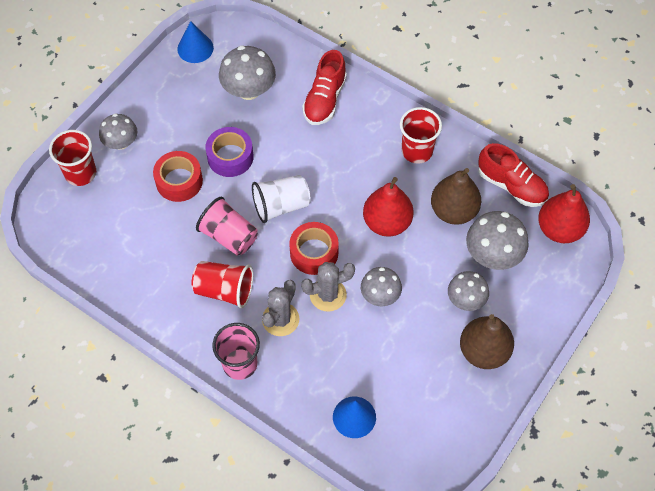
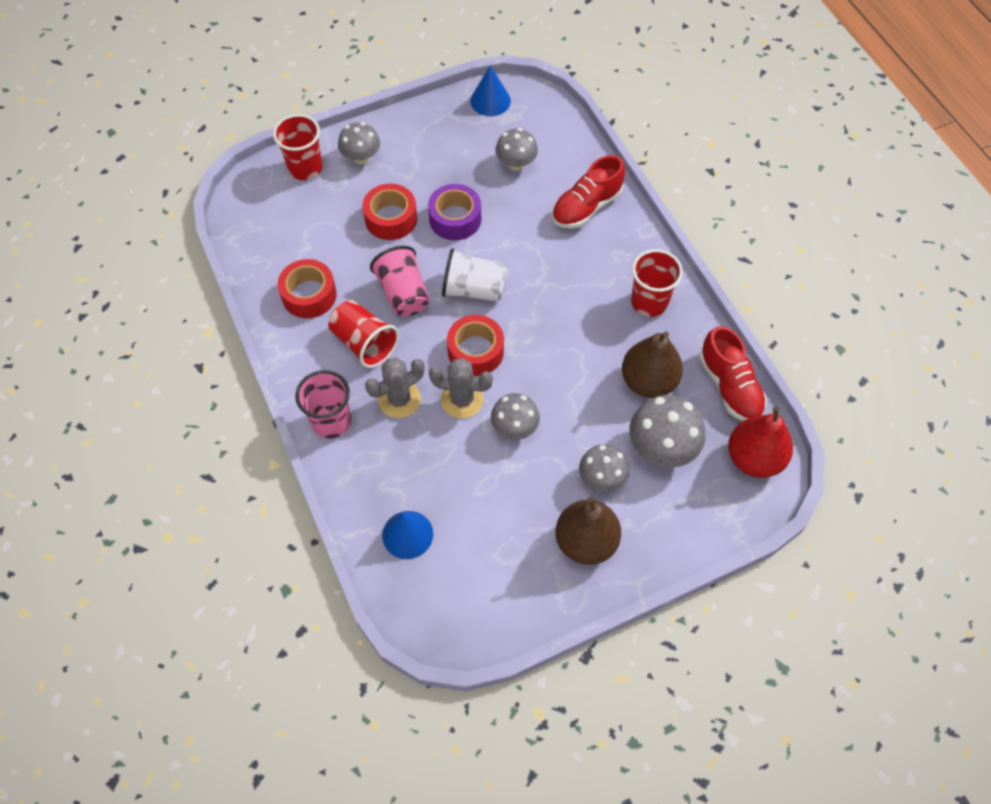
camera: 30 degrees right, 0 degrees up
(154, 274) = (309, 295): none -> red tape
(249, 90) = (516, 163): grey mushroom -> grey mushroom, size x0.66
(387, 222) = (570, 358): red pear -> none

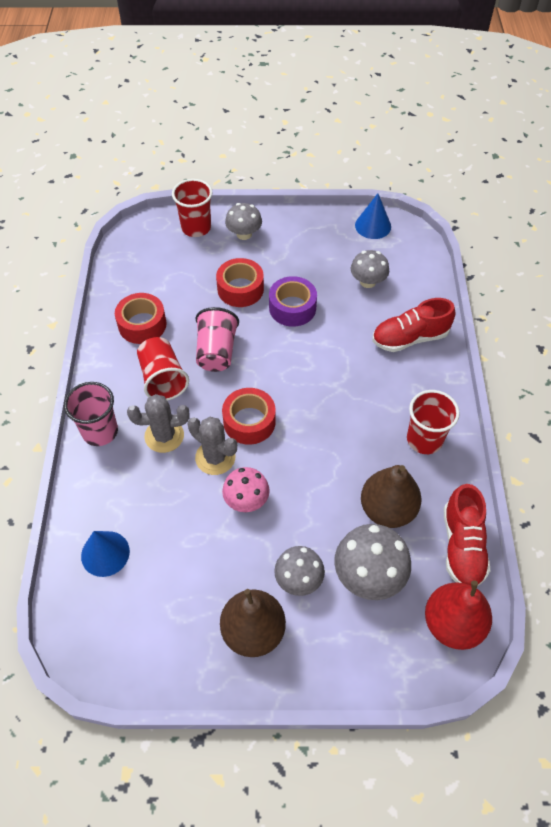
camera: 25 degrees right, 5 degrees down
(473, 289) = (276, 370): white cup -> none
(514, 427) = (246, 500): grey mushroom -> pink mushroom

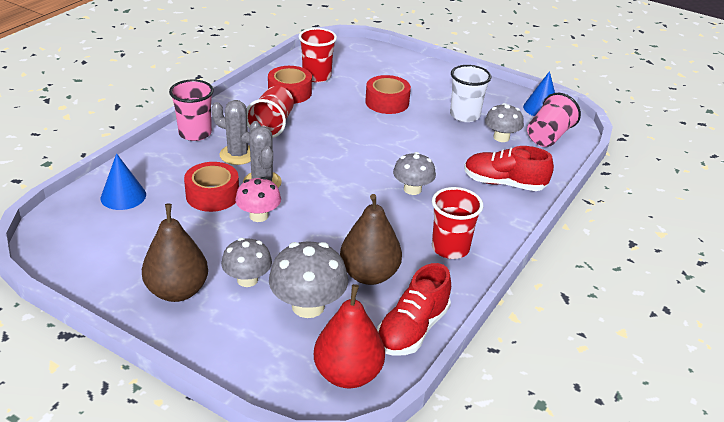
camera: 30 degrees right, 20 degrees down
(196, 228) = (388, 59): red cup -> red cup (317, 76)
(216, 352) = (329, 127): pink cup -> pink cup (548, 136)
(244, 234) = (423, 75): grey mushroom -> grey mushroom (412, 189)
(249, 421) = (311, 174): red tape -> red tape (212, 195)
(292, 308) = (418, 128): purple tape -> none
(318, 269) = (464, 115): none -> white cup

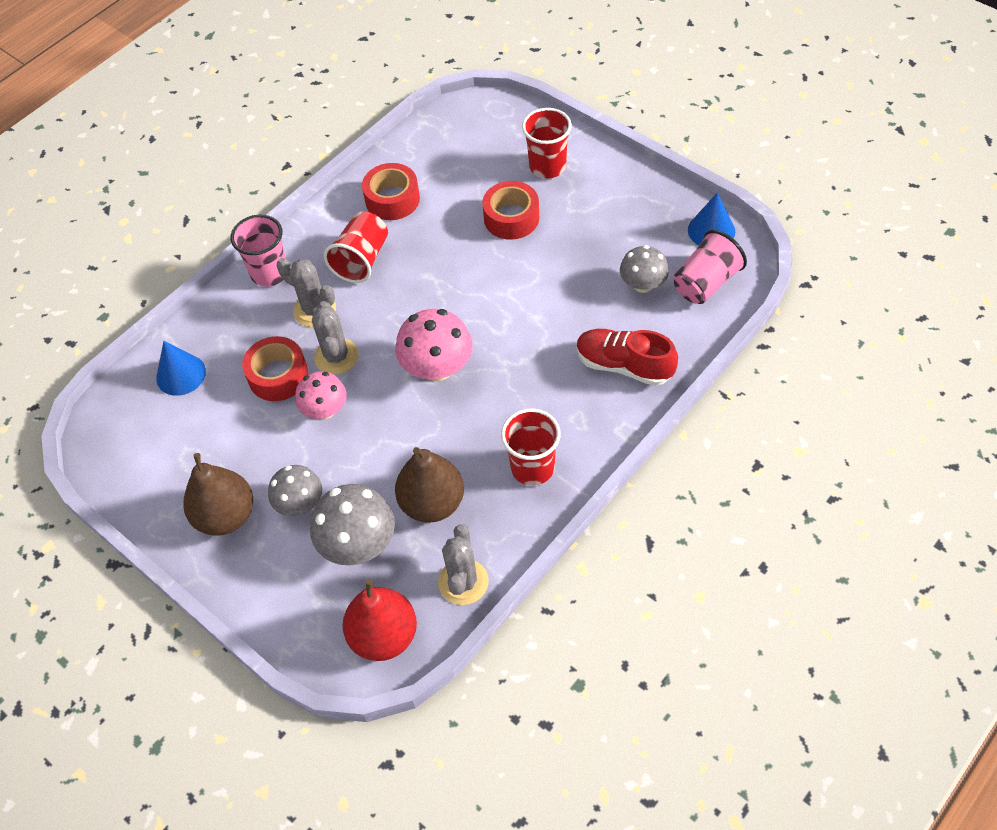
camera: 15 degrees right, 20 degrees up
(317, 76) = (431, 168): red cup -> red cup (547, 166)
(351, 187) = (437, 367): none -> pink mushroom
(412, 189) = (509, 372): grey mushroom -> none
(412, 329) = (463, 582): red shoe -> grey cactus
(464, 115) = (606, 243): white cup -> none

